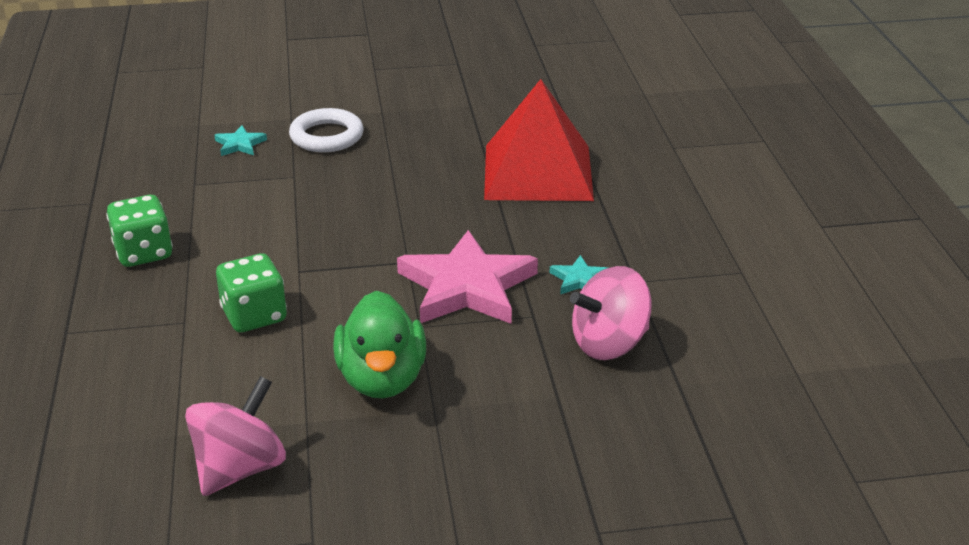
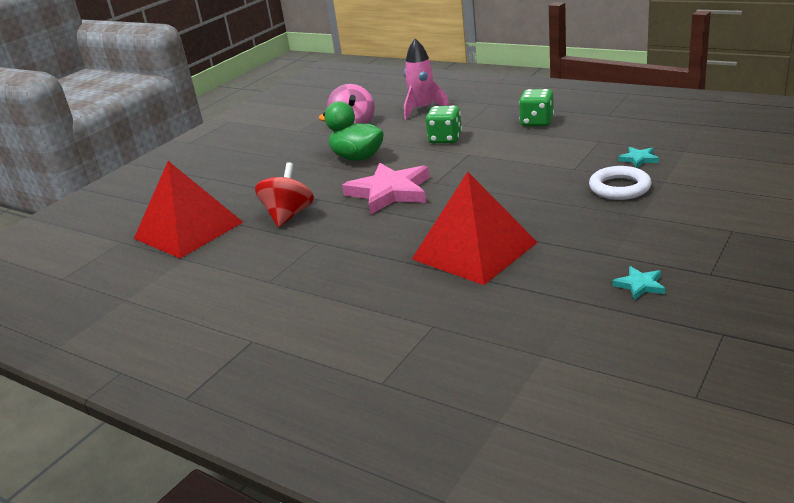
camera: 135 degrees right, 5 degrees down
(122, 406) = (422, 109): none -> pink rocket
(579, 279) = (345, 225): turquoise star -> turquoise star (640, 285)
(609, 344) = (288, 215): pink spinning top -> red spinning top
(747, 423) = (188, 230): none -> red pyramid

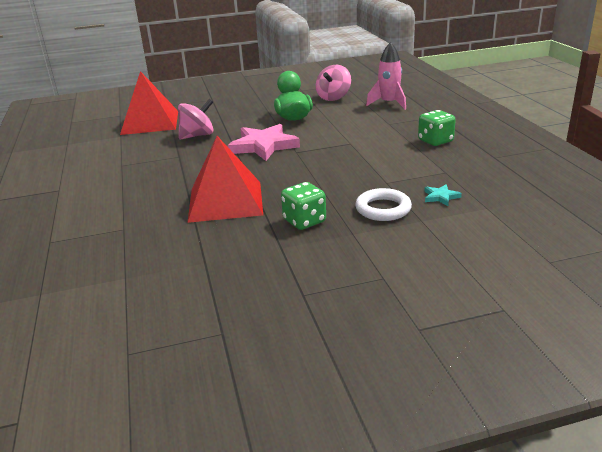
camera: 40 degrees right, 0 degrees up
(288, 215) = (197, 135): red spinning top -> pink spinning top
(445, 139) = (359, 128): green dice -> green dice (304, 221)
(640, 285) = (251, 274): turquoise star -> none

